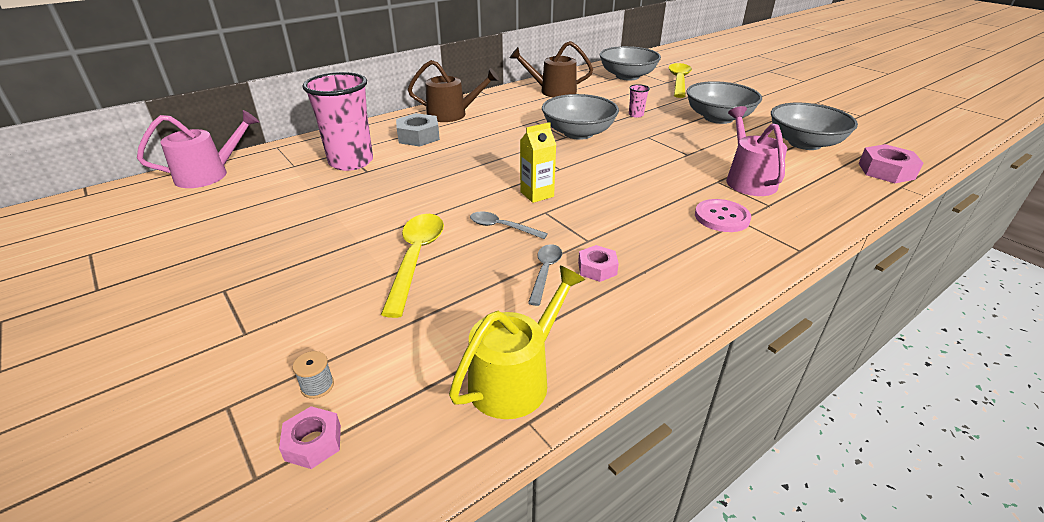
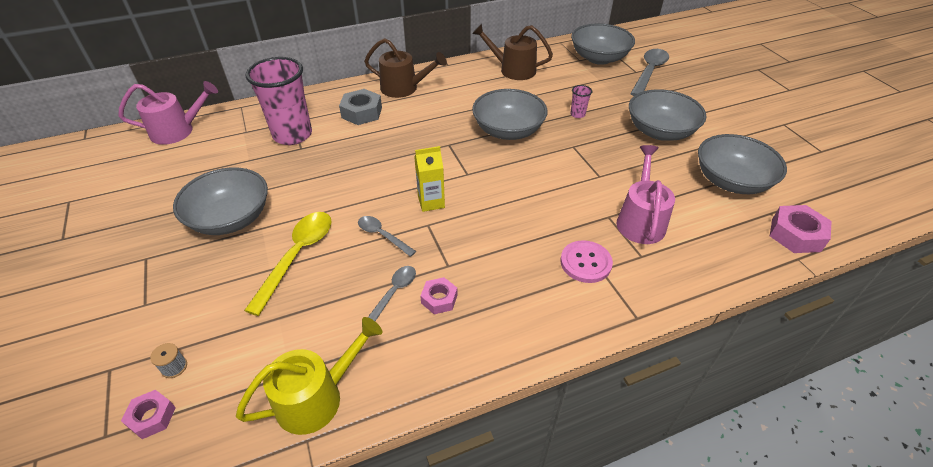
camera: 15 degrees right, 10 degrees up
(316, 238) = (231, 218): none -> grey bowl
(679, 81) = (649, 72): yellow spoon -> grey spoon

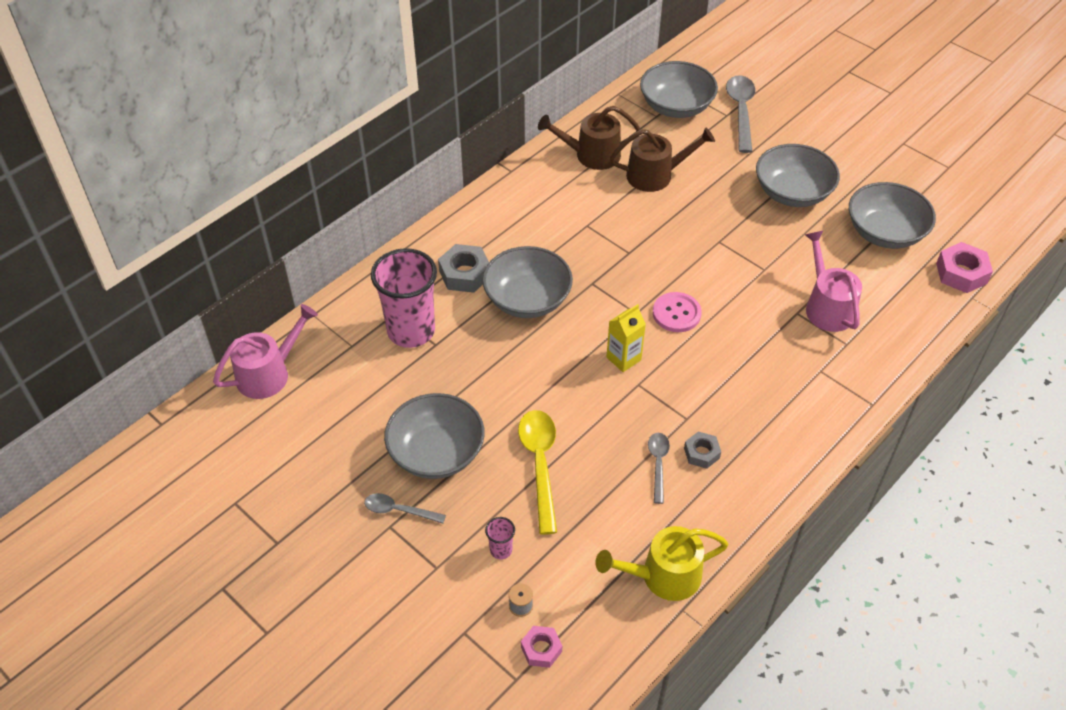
camera: 25 degrees left, 5 degrees up
(317, 397) = (663, 576): yellow watering can -> yellow watering can turned 135 degrees counterclockwise
(382, 235) = (604, 412): grey spoon -> grey spoon (399, 510)
(404, 88) = (486, 223): brown watering can -> brown watering can (655, 175)
(439, 299) = (701, 453): pink nut -> grey nut
(508, 131) = (641, 244): grey bowl -> grey bowl (527, 299)
(577, 114) = (699, 197): pink cup -> pink cup (501, 550)
(585, 263) = (803, 369): pink button -> pink button (676, 313)

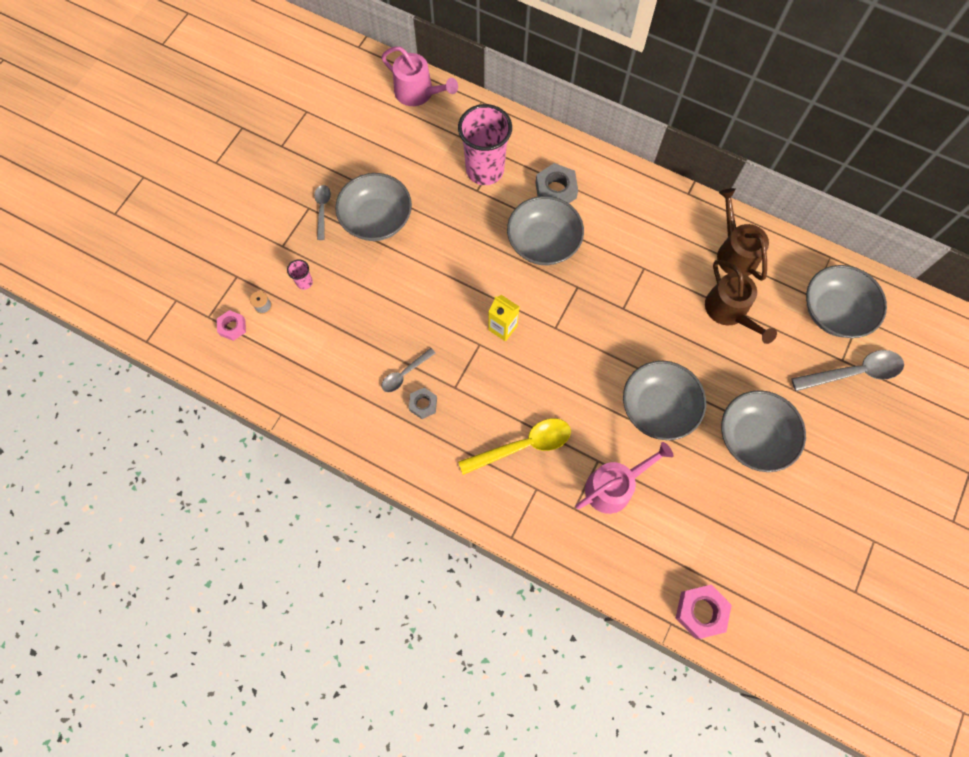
camera: 75 degrees right, 20 degrees up
(540, 464) = (383, 290): yellow spoon -> yellow spoon (523, 446)
(658, 464) = (404, 374): grey spoon -> grey spoon turned 150 degrees clockwise
(663, 576) = (306, 396): yellow watering can -> none
(676, 313) = (564, 360): pink button -> none
(884, 232) = (730, 531): grey bowl -> grey bowl (658, 407)

